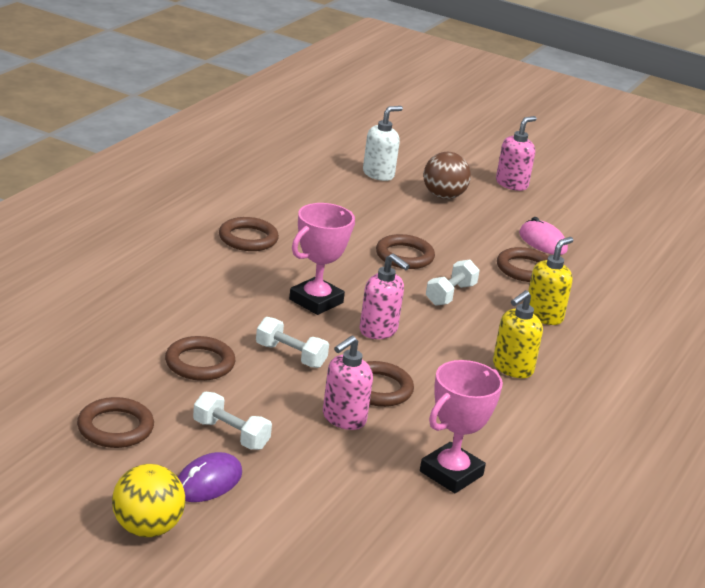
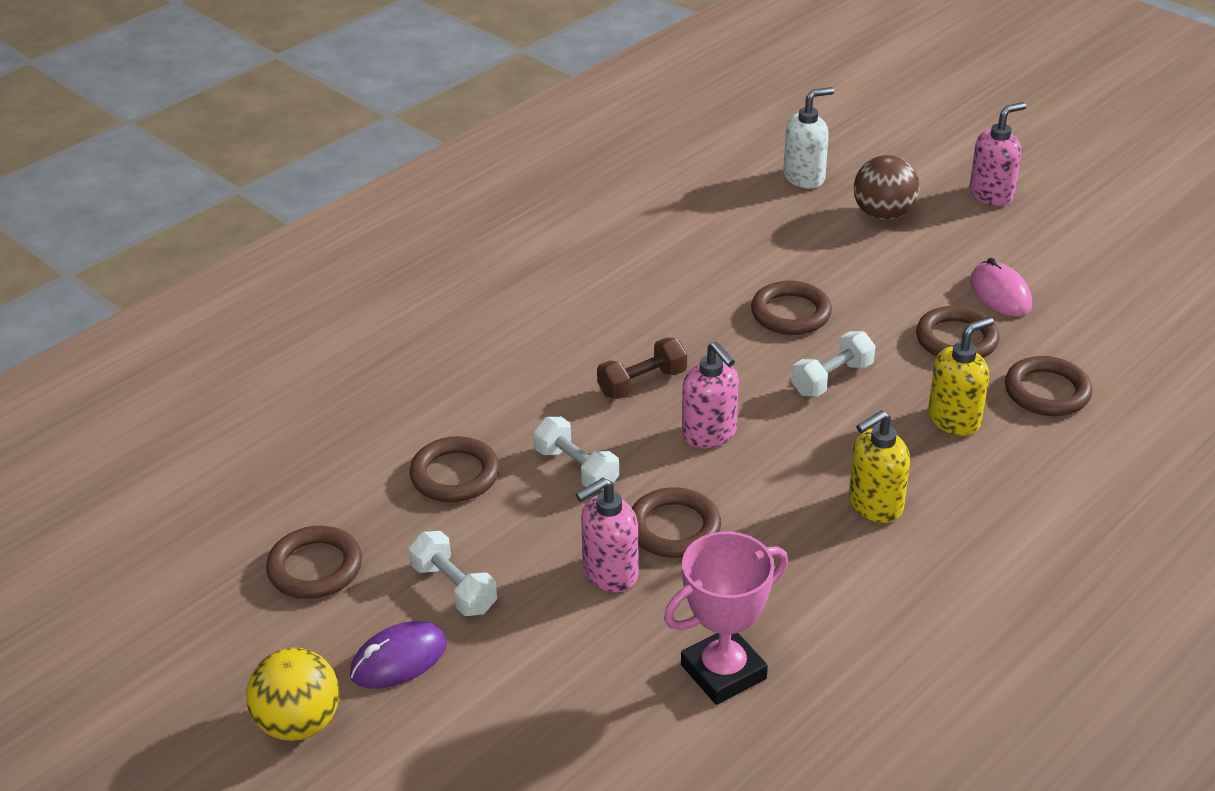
camera: 20 degrees right, 10 degrees up
(248, 238) = (588, 280): brown ring -> brown ring (1047, 391)
(316, 301) = (642, 383): pink trophy -> brown dumbbell

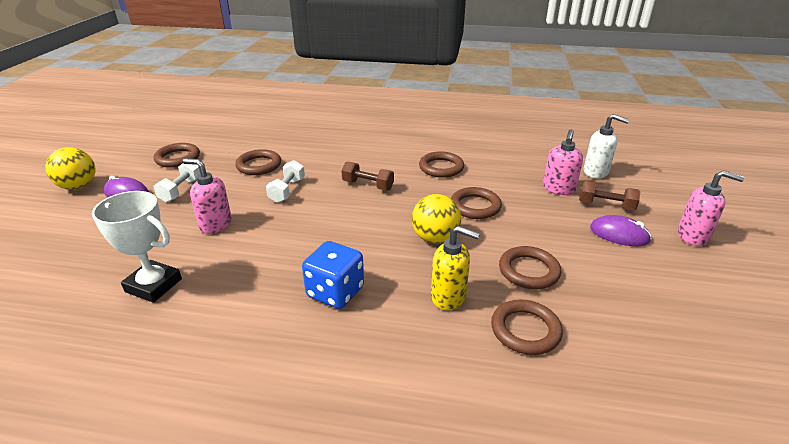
camera: 55 degrees right, 5 degrees down
(674, 528) = (263, 231): brown ring -> brown ring (441, 167)
(709, 434) = (347, 216): pink soap dispenser -> pink soap dispenser (558, 189)
(723, 672) = (153, 285): pink trophy -> white trophy
(832, 379) = (435, 238): white dumbbell -> yellow ball
(874, 505) = (335, 292): yellow soap dispenser -> blue dice
(883, 215) = (606, 205): brown ball -> brown dumbbell
(946, 240) = (619, 234): none -> purple mouse
(1000, 294) = (599, 273): pink mouse -> none

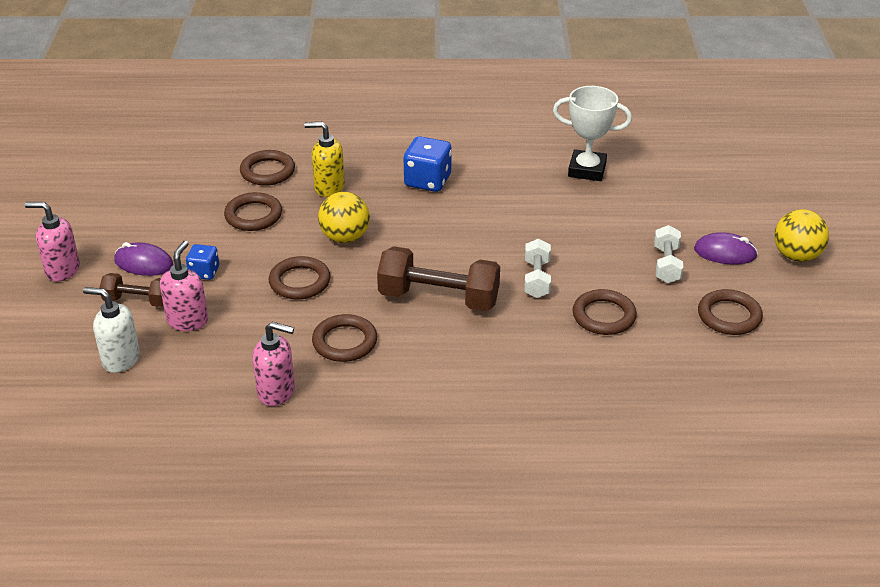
camera: 170 degrees right, 5 degrees up
(215, 224) = (584, 227): pink soap dispenser -> pink soap dispenser (277, 392)
(368, 185) = (438, 298): brown dumbbell -> brown dumbbell, size x1.77
(559, 221) = (204, 272): none -> blue dice

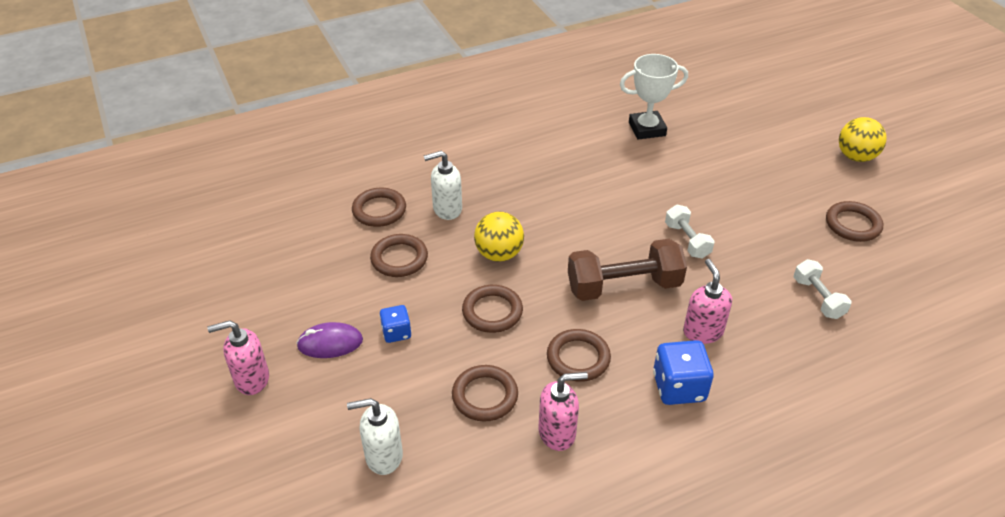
camera: 25 degrees left, 5 degrees up
(137, 301) = (354, 386): brown dumbbell -> none
(187, 320) = (418, 389): pink soap dispenser -> pink soap dispenser (702, 331)
(329, 187) = (447, 209): yellow soap dispenser -> white soap dispenser
(427, 181) = (528, 177): blue dice -> blue dice (679, 387)
(603, 316) = (764, 257): brown ring -> brown ring (485, 396)
(666, 265) = (772, 195): white dumbbell -> white dumbbell (818, 298)
(725, 253) = (805, 170): purple mouse -> none

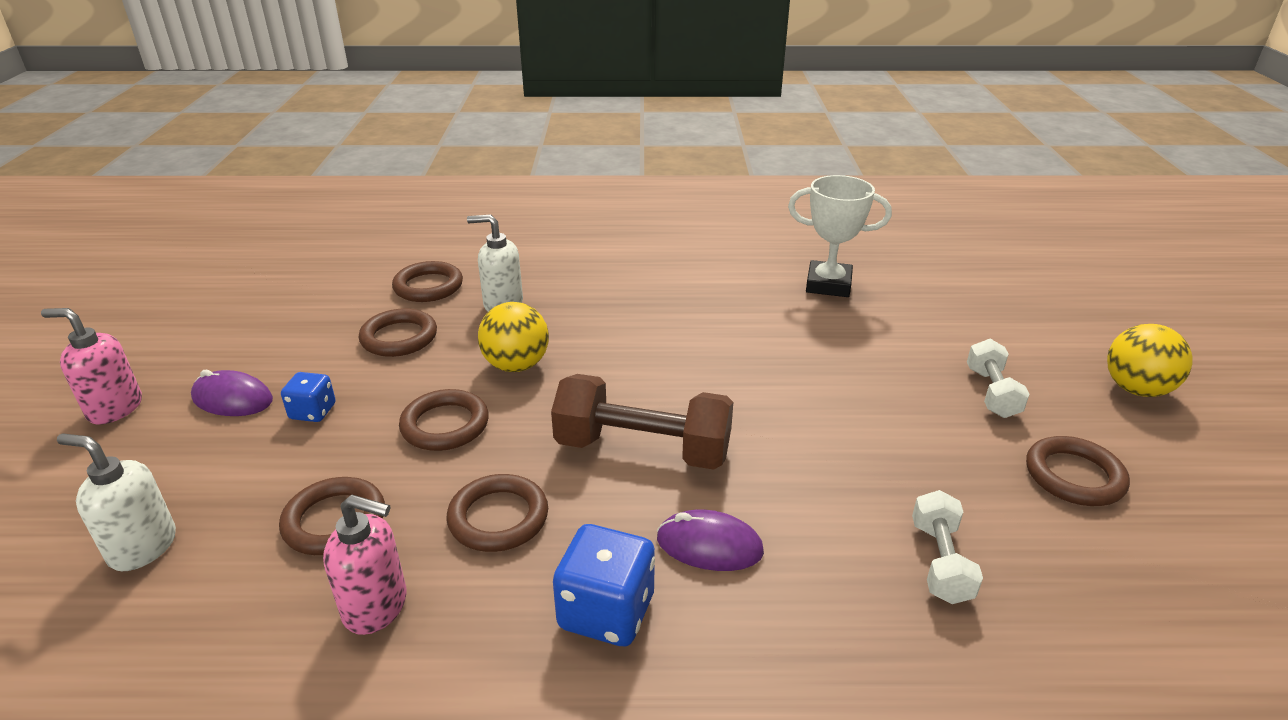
camera: 25 degrees right, 10 degrees down
(687, 240) = (782, 421): white dumbbell -> white dumbbell (992, 393)
(702, 331) = (709, 545): pink soap dispenser -> purple mouse

